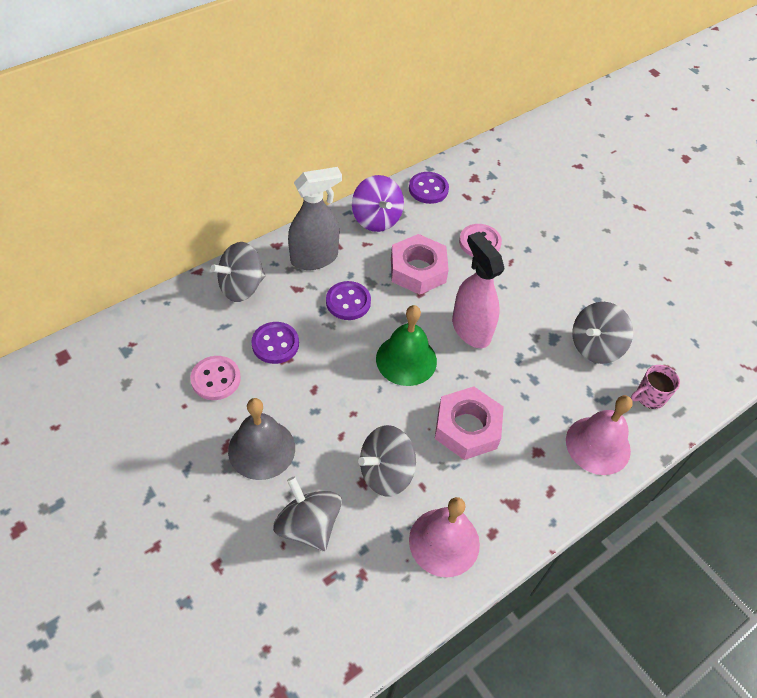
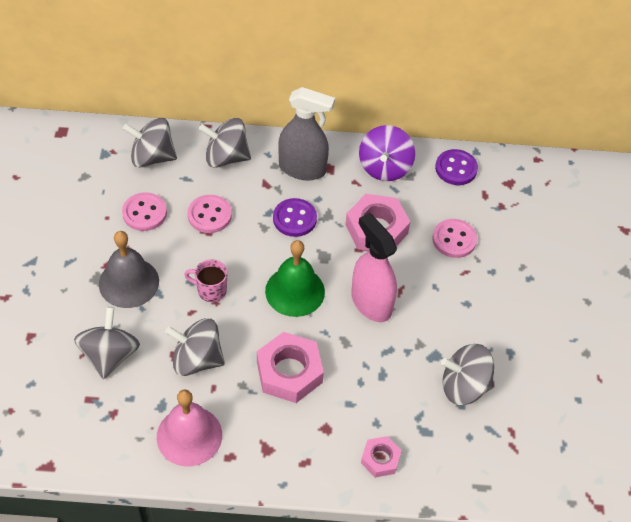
camera: 40 degrees right, 0 degrees up
(175, 326) = (152, 157): none -> grey spinning top
(275, 344) = (209, 215): purple button -> pink button
(471, 329) = (371, 303): pink spray bottle -> pink spray bottle turned 45 degrees counterclockwise
(598, 445) = (380, 459): pink bell -> pink nut
(649, 397) = (467, 457): pink mug -> pink mug (210, 290)

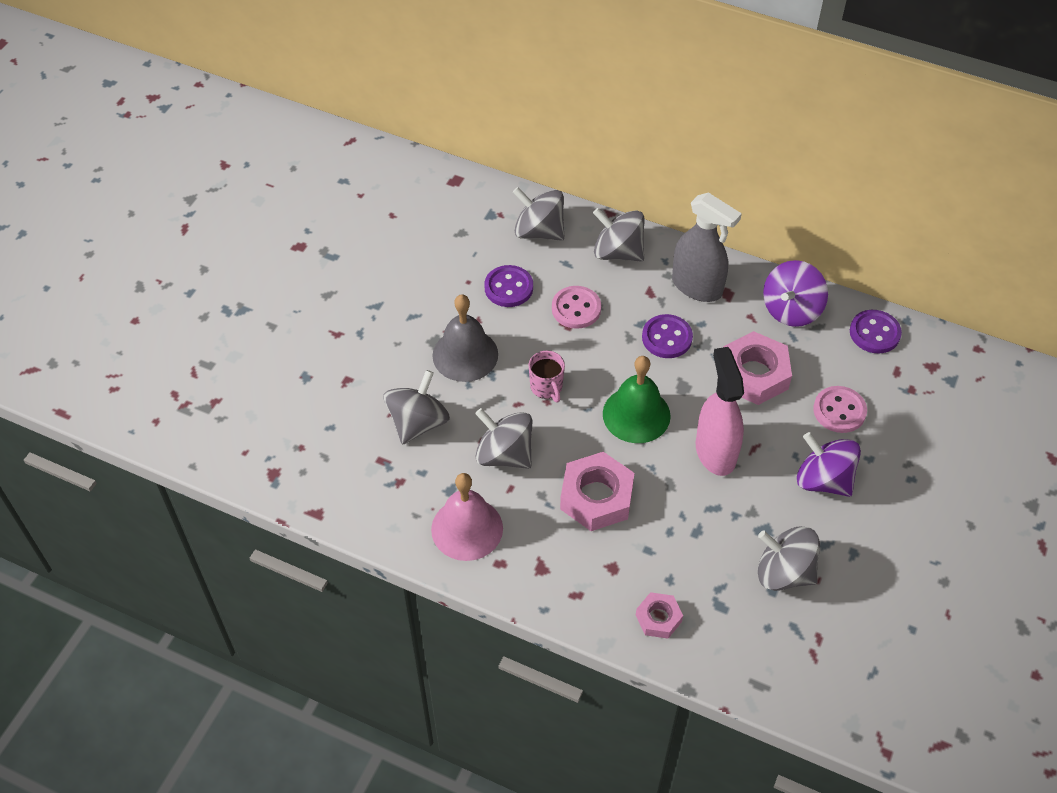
camera: 25 degrees right, 0 degrees up
(144, 213) = (508, 288): pink button -> purple button
(210, 290) = (546, 387): pink mug -> pink mug turned 150 degrees counterclockwise
(464, 300) = (823, 480): none -> purple spinning top

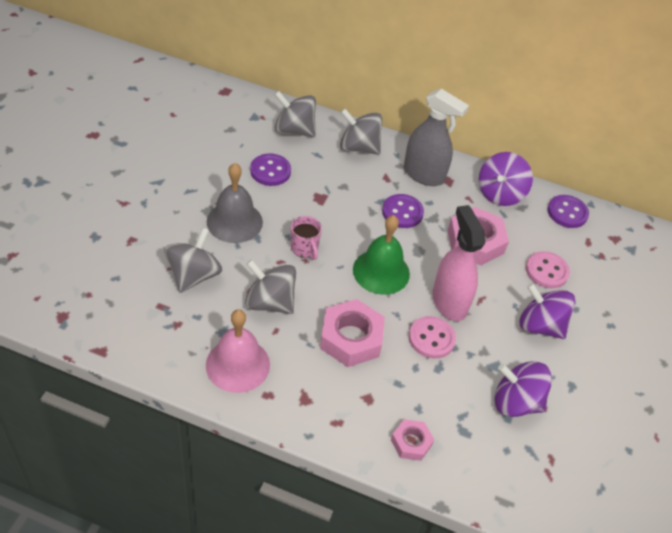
camera: 10 degrees left, 5 degrees down
(576, 309) = (327, 188): pink button -> pink button (431, 338)
(784, 572) = (516, 402): grey spinning top -> purple spinning top

